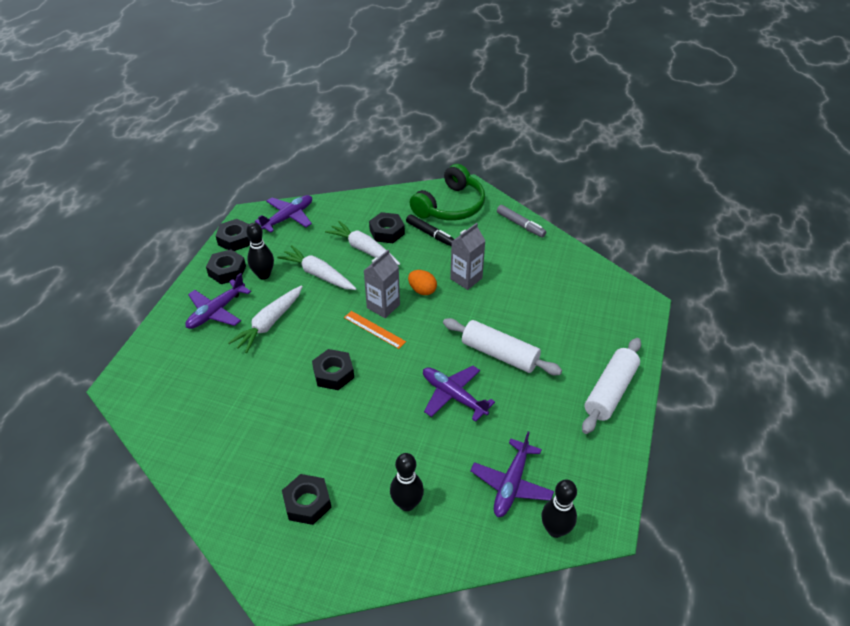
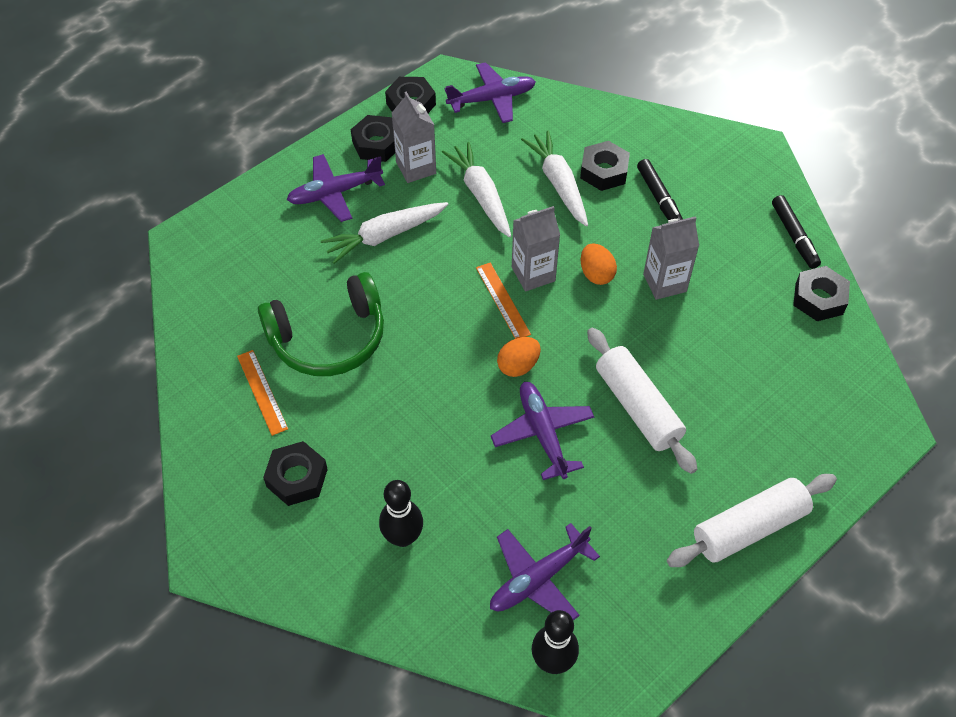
camera: 30 degrees right, 10 degrees up
(244, 459) = (262, 392): none -> orange ruler
(264, 275) = (416, 168): black bowling pin -> grey carton
(333, 373) = (419, 336): black nut -> black nut (819, 299)
(410, 363) = (518, 366): none -> orange egg
(450, 206) = (714, 168): green headphones -> green headphones (329, 338)
(520, 225) = (794, 236): grey marker -> black marker

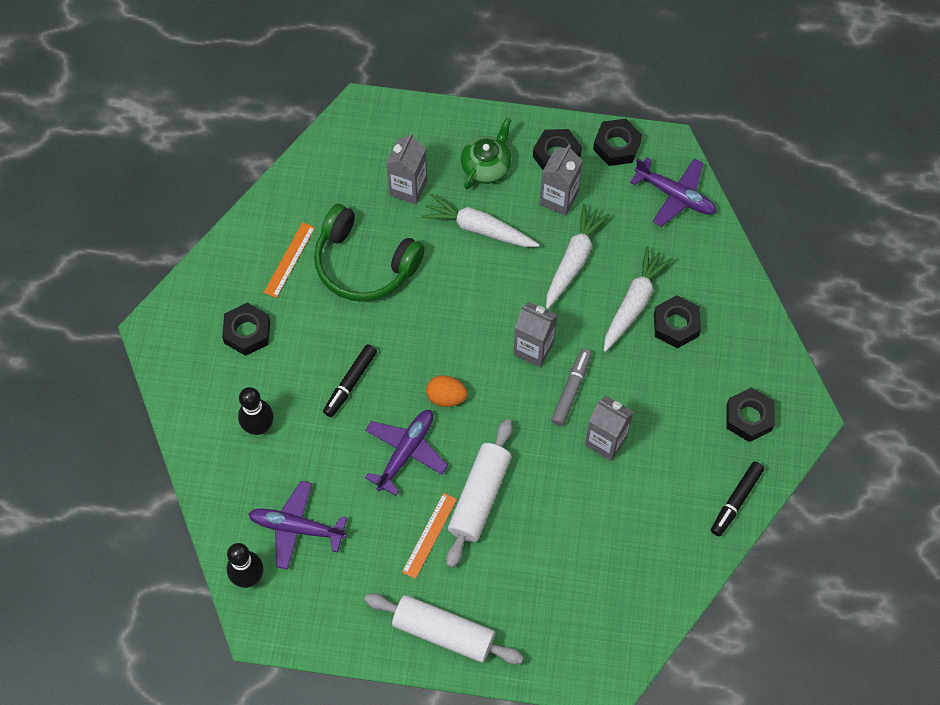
camera: 50 degrees right, 10 degrees up
(293, 257) = (408, 188): none -> grey carton
(334, 193) = (486, 166): purple plane -> green teapot
(502, 300) = (492, 346): orange ruler -> orange ruler (429, 535)
(596, 274) = (571, 389): orange egg -> grey marker
(659, 198) = (685, 381): black marker -> black marker (350, 383)
(819, 299) = (688, 556): black nut -> black nut (749, 417)

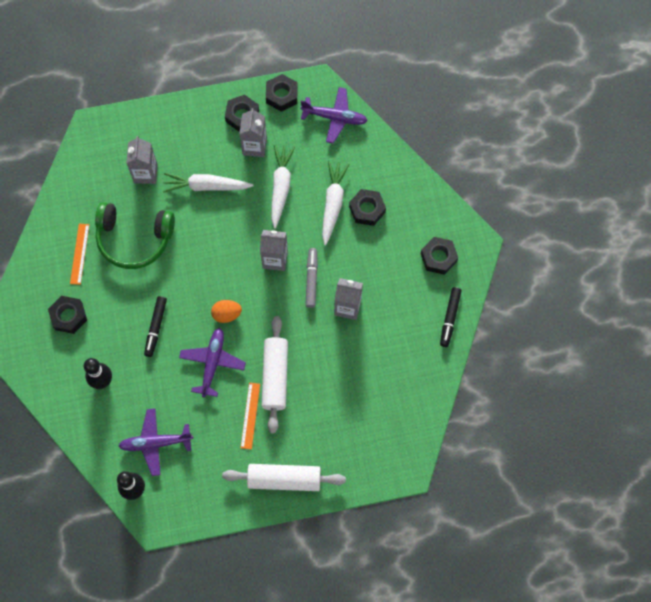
camera: 20 degrees left, 5 degrees up
(486, 166) = (195, 139): green teapot -> none

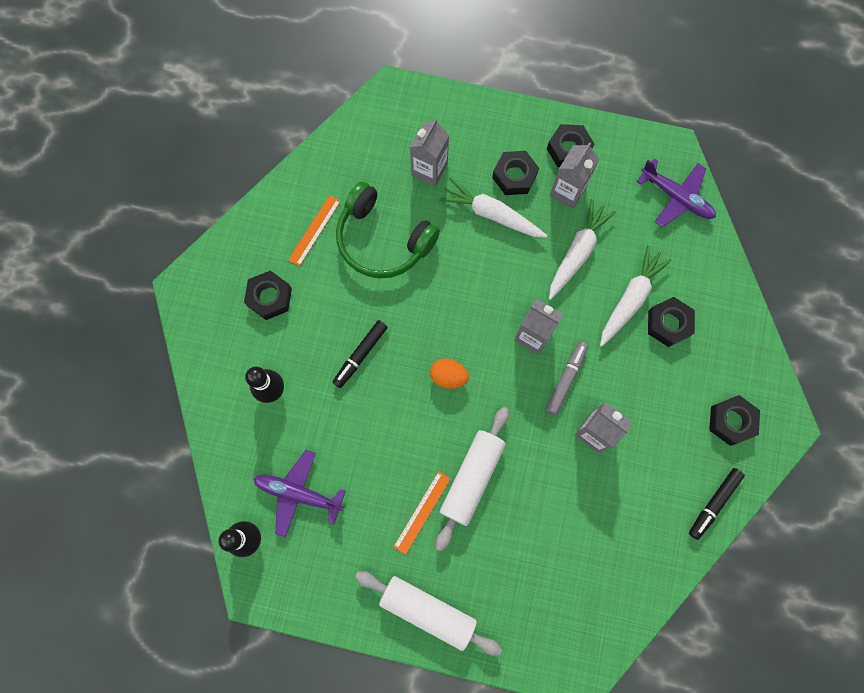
camera: 25 degrees right, 5 degrees up
(212, 363) = (406, 427): purple plane -> none
(281, 95) = (625, 145): black nut -> black nut (514, 176)

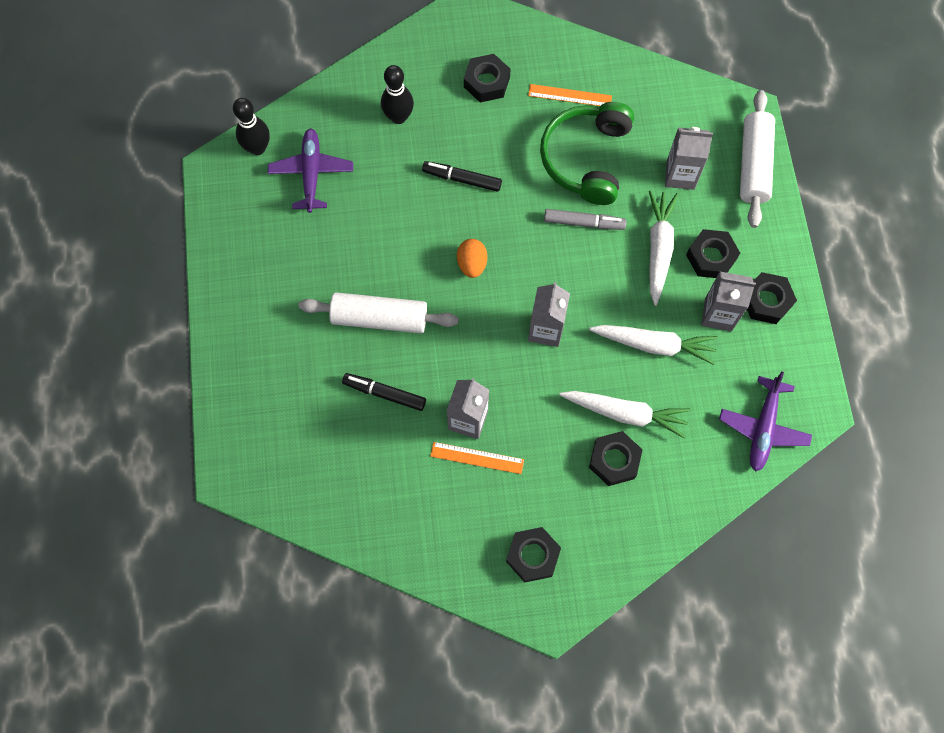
camera: 70 degrees right, 5 degrees down
(422, 512) = (331, 284): orange ruler -> orange ruler (477, 458)
(427, 610) = (242, 320): white rolling pin -> white rolling pin (753, 165)
(566, 379) = (513, 375): grey marker -> grey marker (584, 223)
(713, 503) = (437, 561): black marker -> black marker (384, 393)

